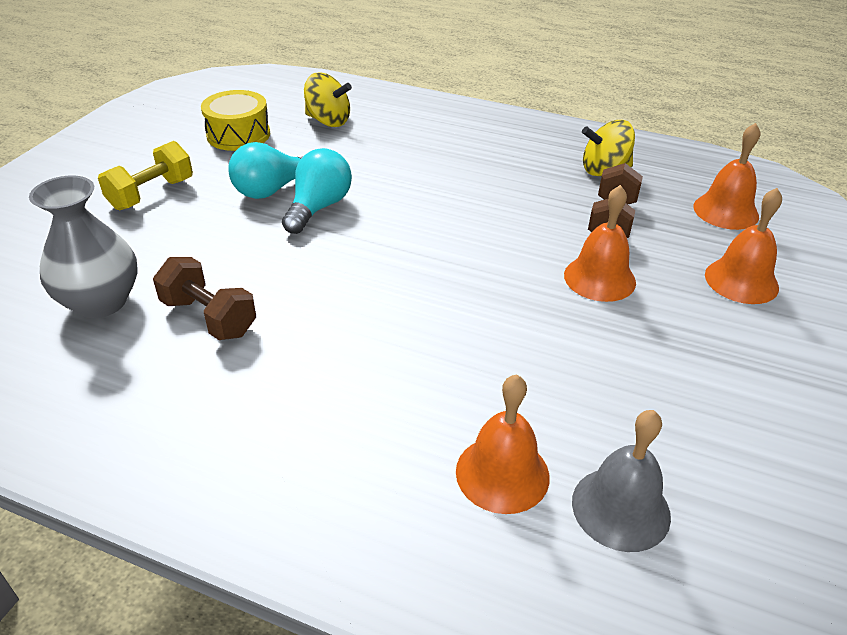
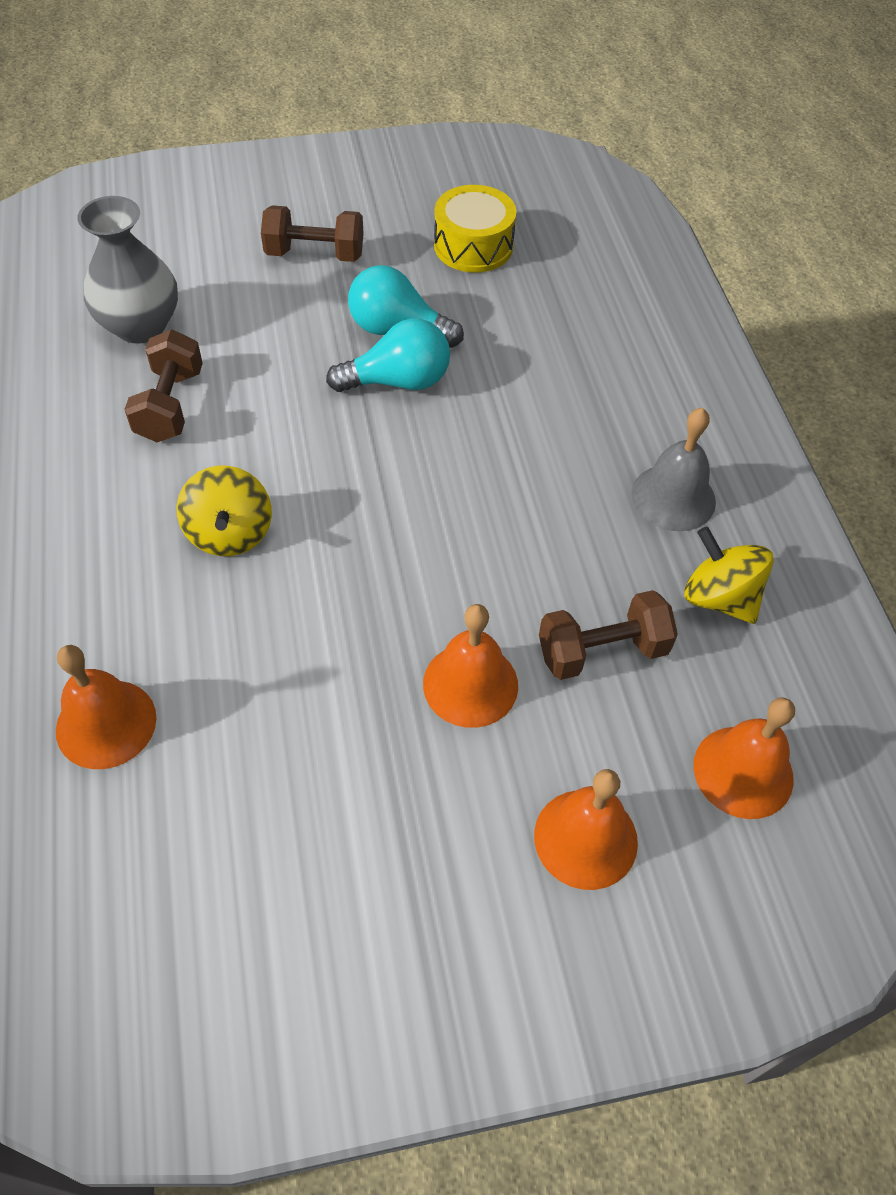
camera: 55 degrees right, 15 degrees up
(151, 194) = (315, 254): yellow dumbbell -> brown dumbbell
(328, 121) = (572, 295): yellow spinning top -> yellow spinning top (230, 533)
(620, 508) = (115, 839): grey bell -> grey bell (673, 497)

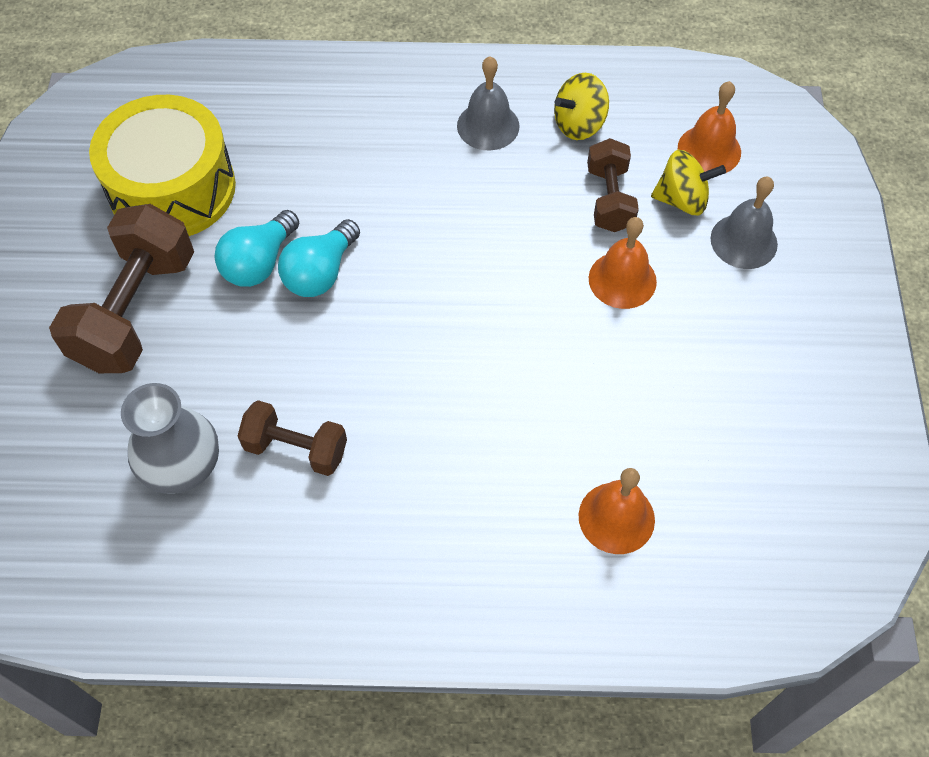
camera: 75 degrees left, 5 degrees up
(230, 533) = (453, 415): yellow spinning top -> yellow spinning top (682, 200)
(315, 254) = (136, 311): brown dumbbell -> brown dumbbell, size x1.73
(398, 381) = (320, 273): turquoise light bulb -> turquoise light bulb turned 150 degrees counterclockwise
(473, 246) = (172, 188): yellow drum -> yellow drum, size x1.73
(585, 838) = (743, 241): orange bell -> grey bell

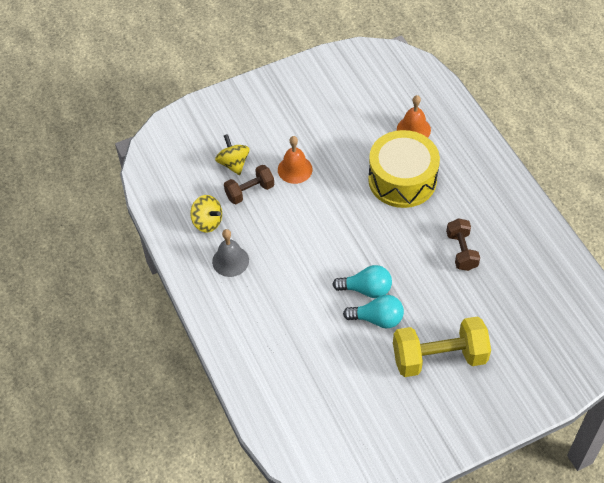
camera: 115 degrees left, 5 degrees down
(136, 311) = (439, 357): brown dumbbell -> yellow dumbbell
(172, 188) = (358, 386): yellow drum -> yellow drum (402, 179)
(183, 467) = (500, 289): grey vase -> none
(709, 150) = (195, 163): orange bell -> none
(743, 241) = (245, 133): grey bell -> none

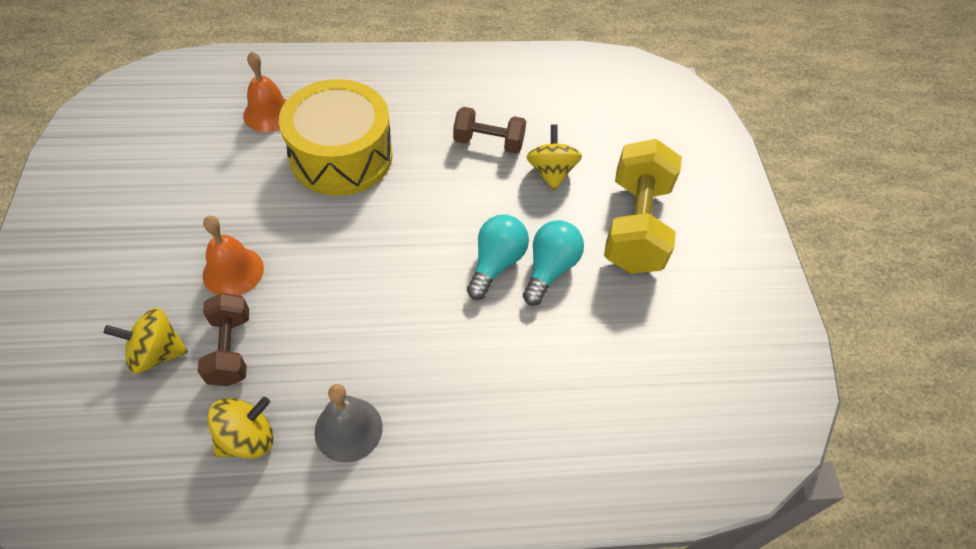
camera: 75 degrees left, 0 degrees up
(457, 295) = (551, 172): none -> yellow spinning top

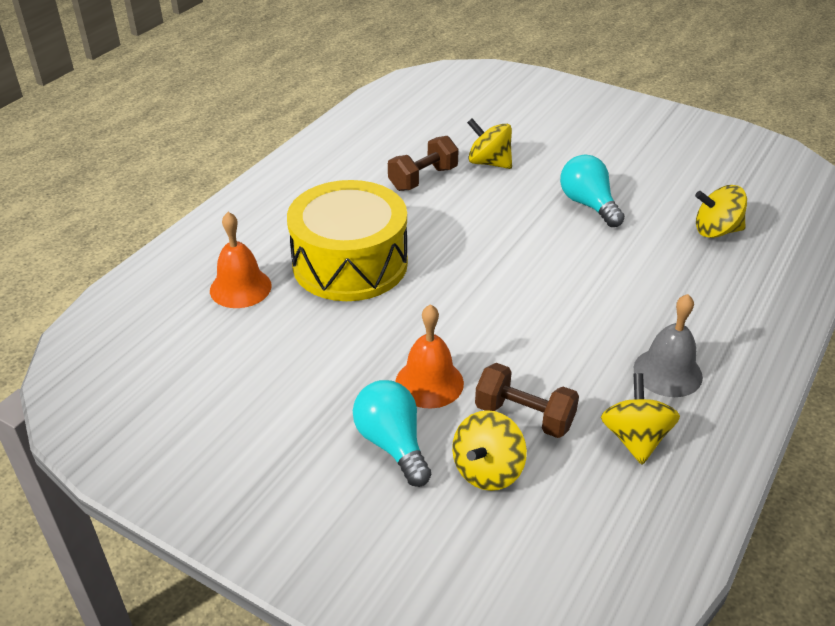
camera: 50 degrees left, 15 degrees down
(496, 263) = (559, 228): turquoise light bulb -> turquoise light bulb (392, 444)
(594, 387) = (716, 231): none -> yellow spinning top
(635, 226) = (582, 149): yellow dumbbell -> none

